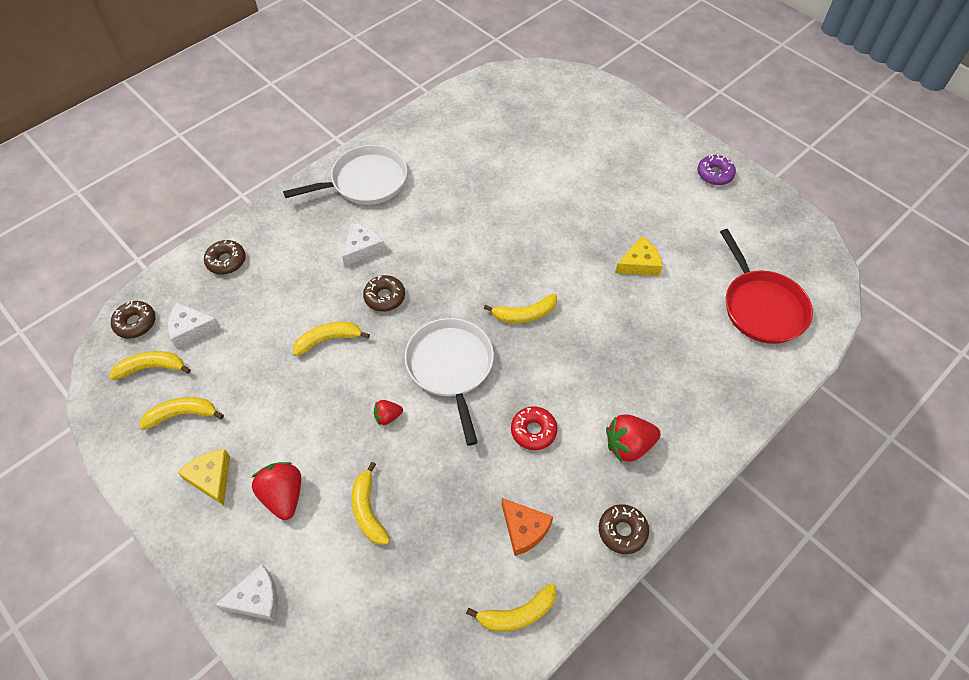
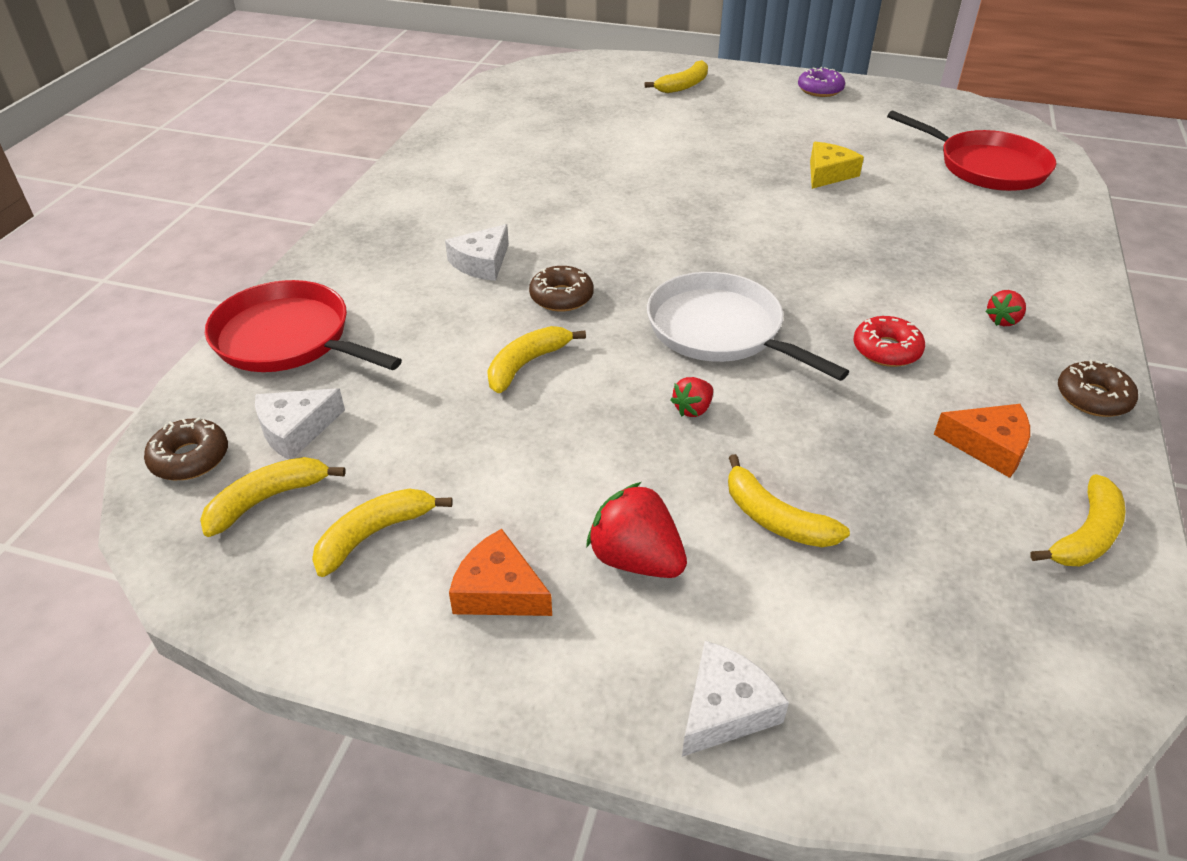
camera: 30 degrees left, 15 degrees down
(211, 478) = (499, 590): yellow cheese -> orange cheese
(226, 261) = (288, 339): brown donut -> red pan
(362, 248) = (482, 263): white cheese -> white cheese turned 150 degrees counterclockwise
(365, 181) = (423, 204): white pan -> none
(524, 314) = (754, 253): yellow banana -> yellow banana (683, 85)
(628, 445) = (1003, 320): red strawberry -> red strawberry, size x0.55

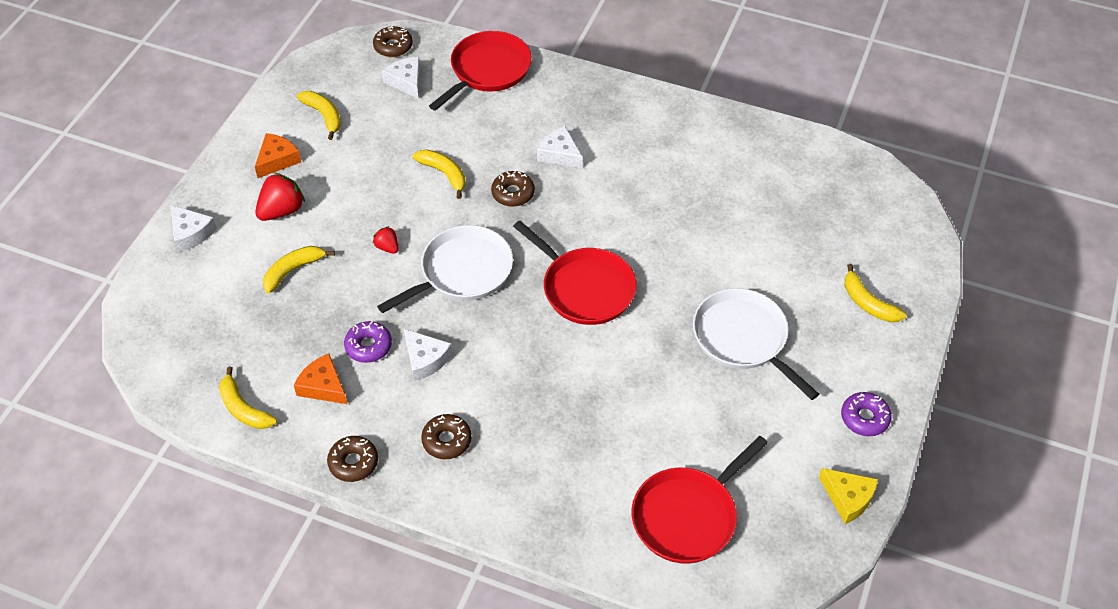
camera: 95 degrees right, 10 degrees up
(267, 499) = (357, 77): yellow banana -> none
(717, 234) = (585, 288): none -> red pan
(753, 141) = (743, 338): none -> white pan
(828, 174) = (679, 383): yellow cheese -> yellow cheese (848, 498)
(886, 350) = (425, 359): red donut -> white cheese
(891, 407) = (368, 346): none -> purple donut
(988, 446) = (323, 386): orange cheese -> orange cheese turned 105 degrees clockwise
(1003, 320) = (447, 440): red strawberry -> brown donut

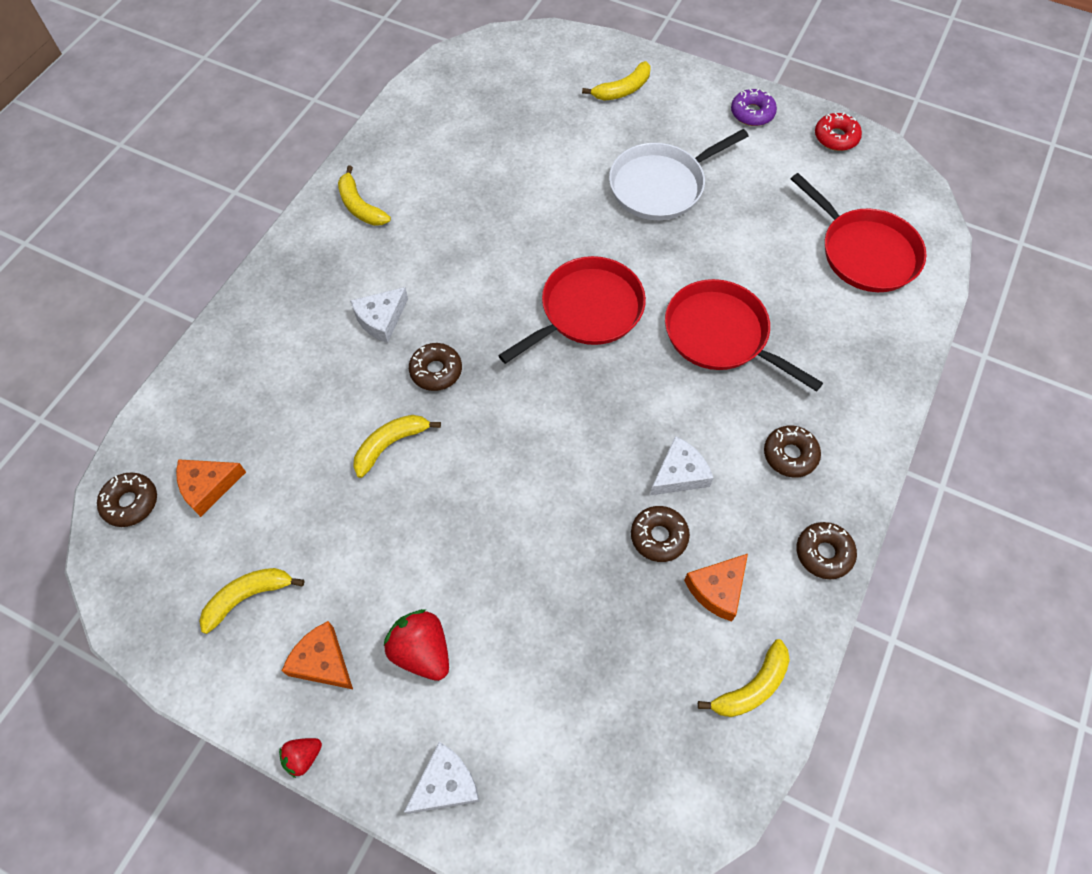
camera: 85 degrees left, 10 degrees up
(293, 270) = (531, 632): yellow banana -> yellow banana (360, 206)
(368, 346) = (659, 536): purple donut -> brown donut
(387, 247) = (504, 513): red strawberry -> red strawberry (303, 757)
(406, 81) = (208, 486): white cheese -> orange cheese
(462, 272) = (552, 430): white pan -> none
(488, 70) = (214, 387): red pan -> red pan (720, 335)
(848, 498) = (836, 137): yellow cheese -> red donut

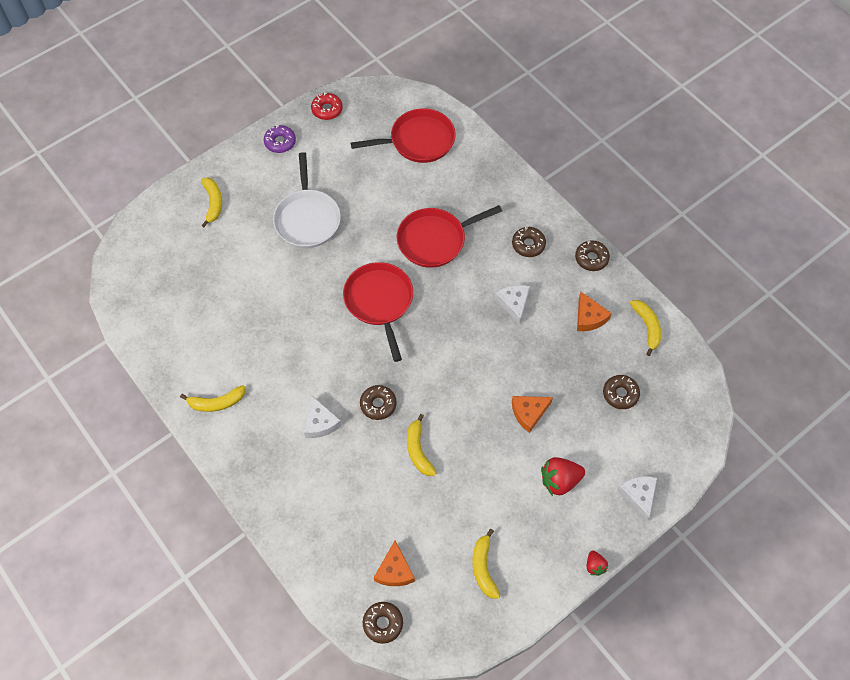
camera: 65 degrees left, 0 degrees up
(322, 661) = (543, 537): orange cheese -> orange cheese (529, 413)
(659, 536) = (546, 331): brown donut -> brown donut (620, 394)

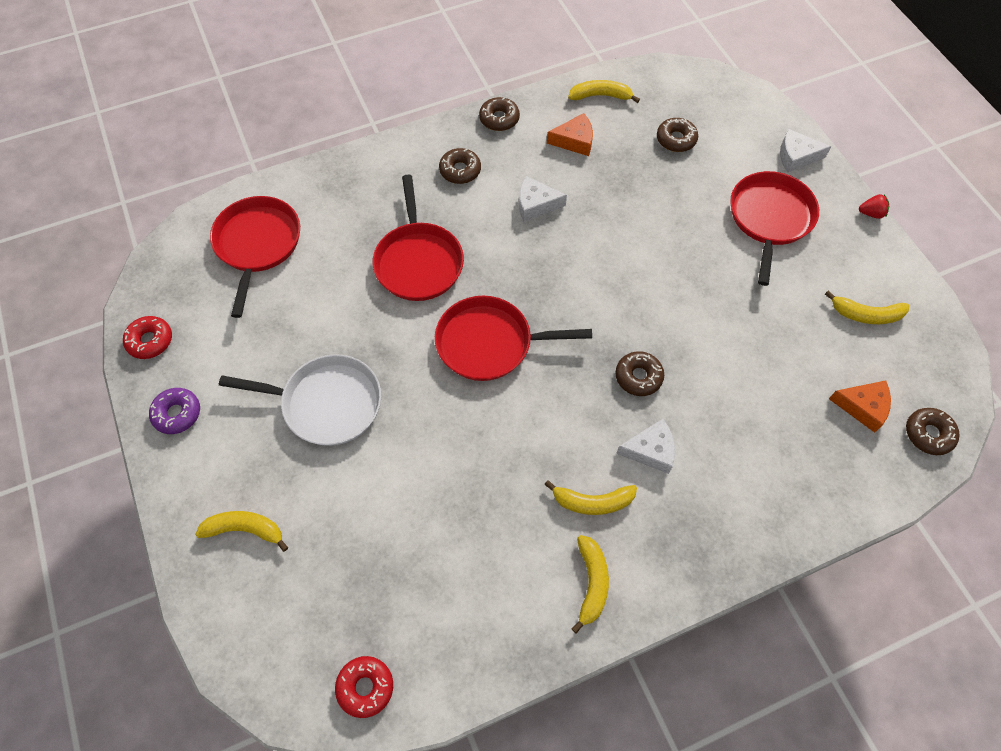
camera: 75 degrees left, 0 degrees up
(131, 293) = (365, 687): none -> red donut
(418, 450) = (709, 347): yellow banana -> yellow banana (592, 502)
(529, 413) = (682, 225): orange cheese -> none
(559, 481) = (769, 218): red strawberry -> red pan

